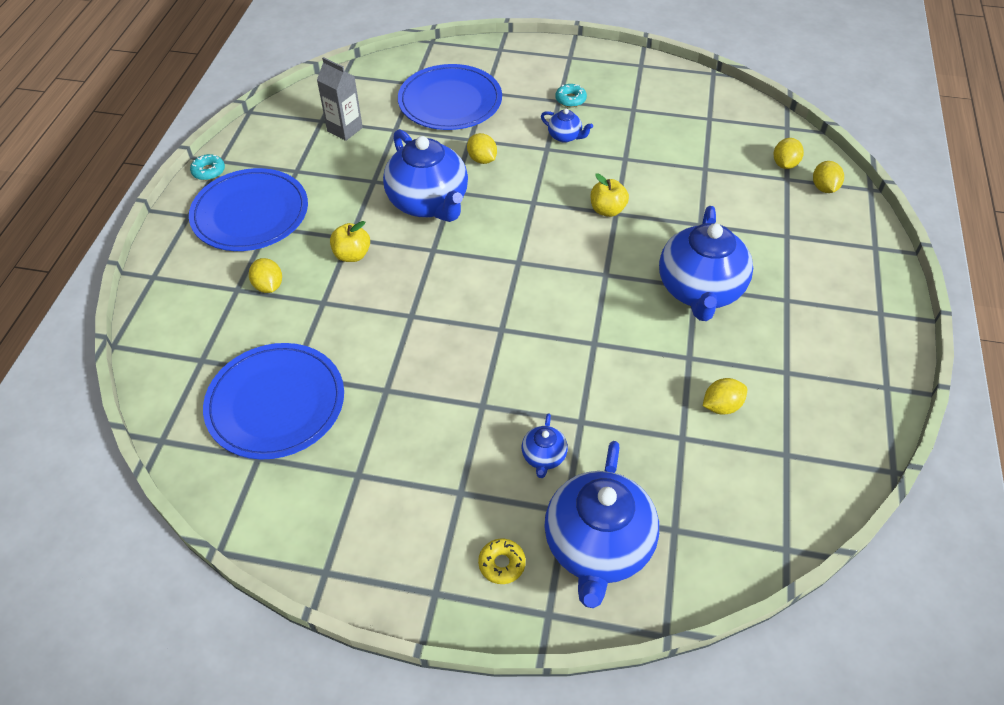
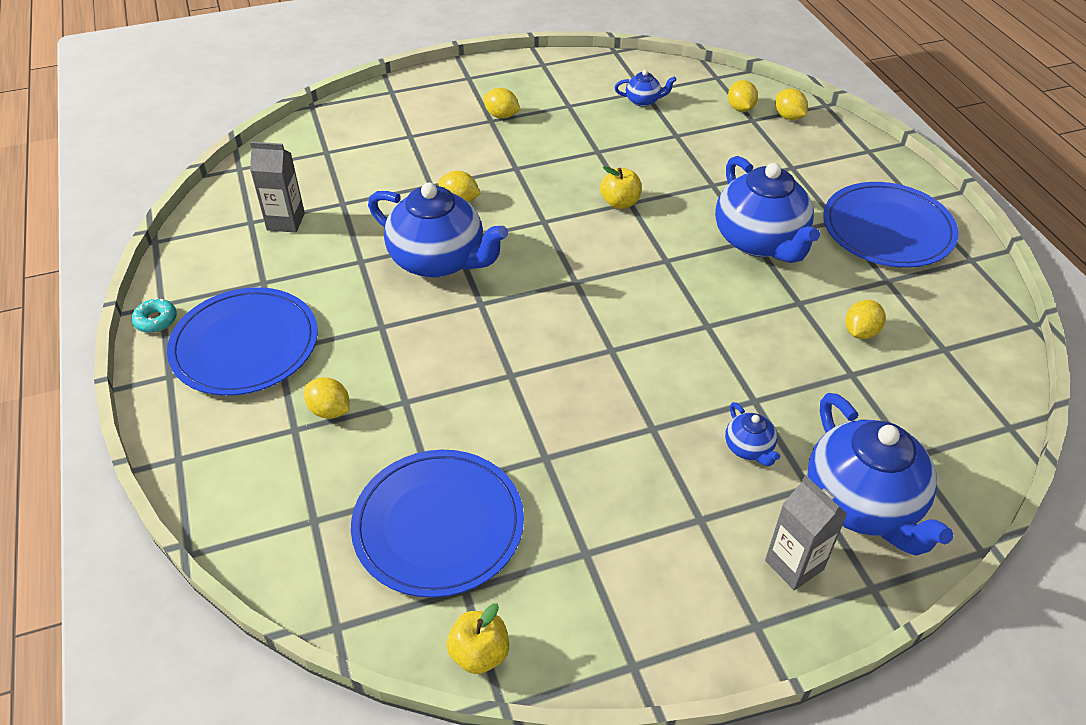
camera: 30 degrees left, 5 degrees down
(352, 255) = (398, 342): yellow apple -> yellow apple (479, 653)
(450, 101) = (380, 156): blue plate -> blue plate (887, 229)
(502, 564) = (794, 565): yellow donut -> grey carton
(565, 136) = (524, 151): blue teapot -> blue teapot (643, 101)
(570, 99) = (501, 116): turquoise donut -> yellow lemon

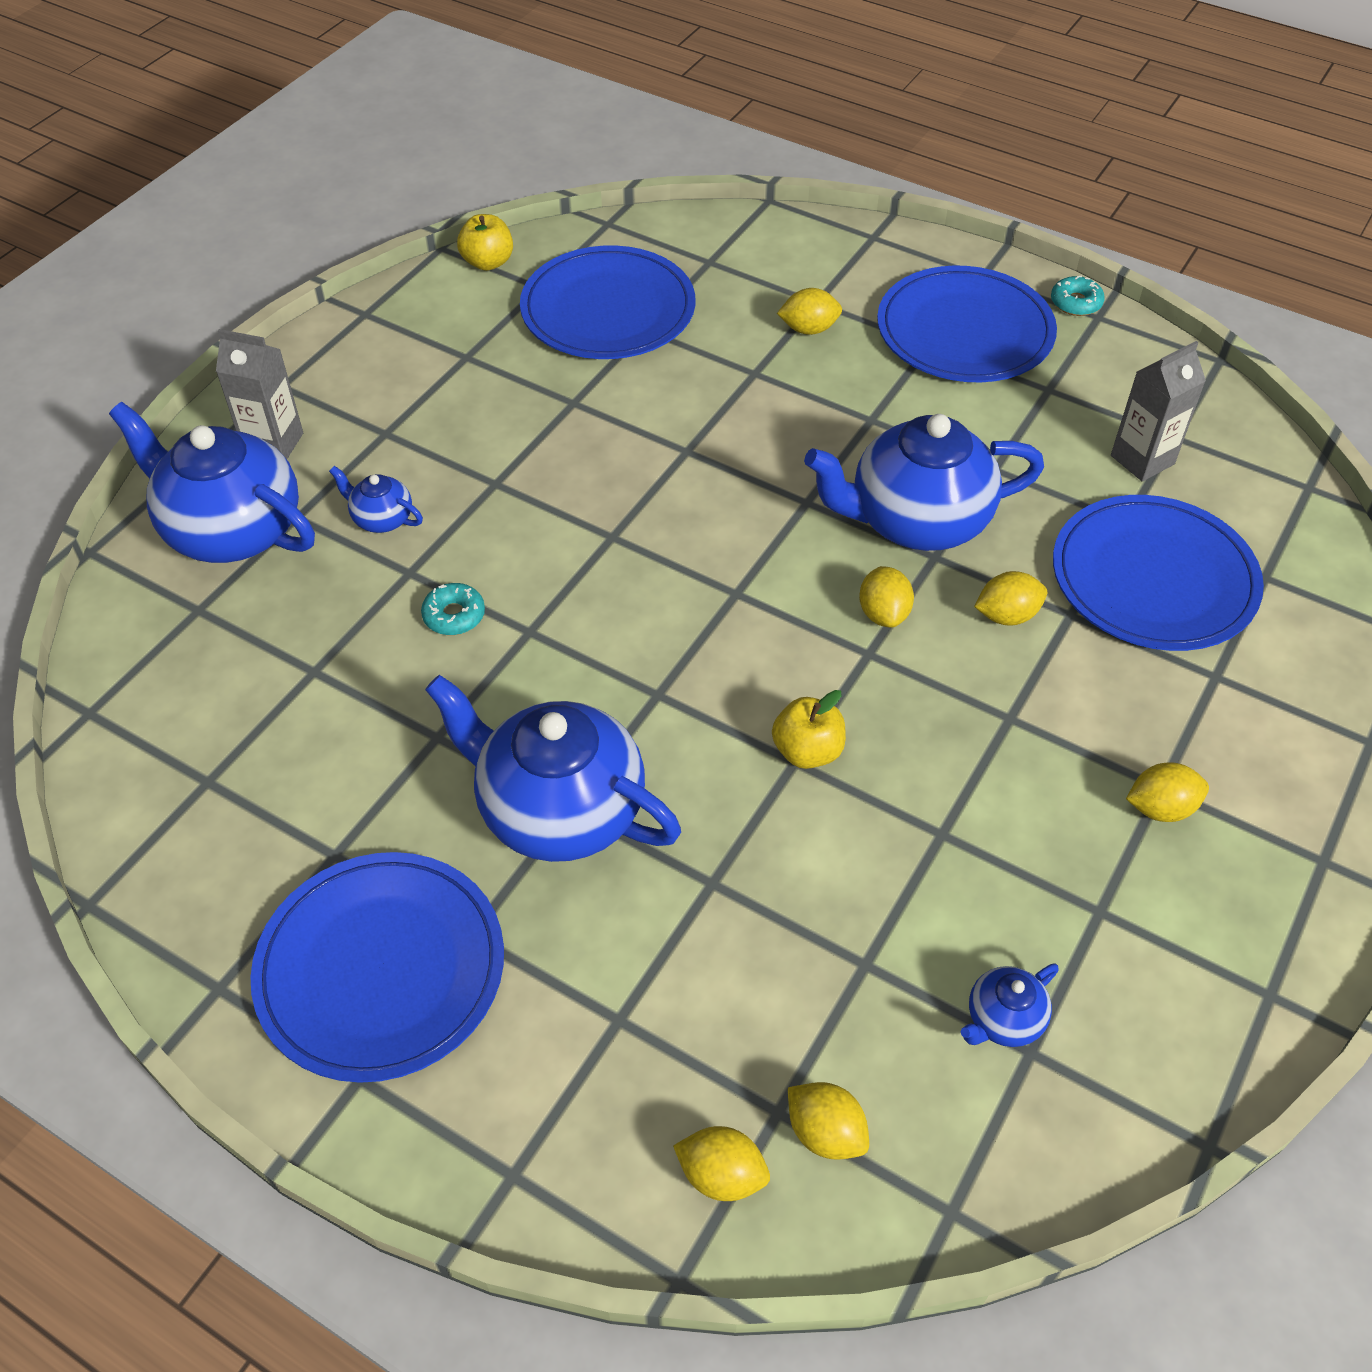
camera: 140 degrees right, 5 degrees up
(372, 177) = (1153, 578): none -> blue plate
(745, 358) = (454, 615): none -> turquoise donut
(860, 332) = (331, 739): yellow lemon -> yellow lemon (883, 613)

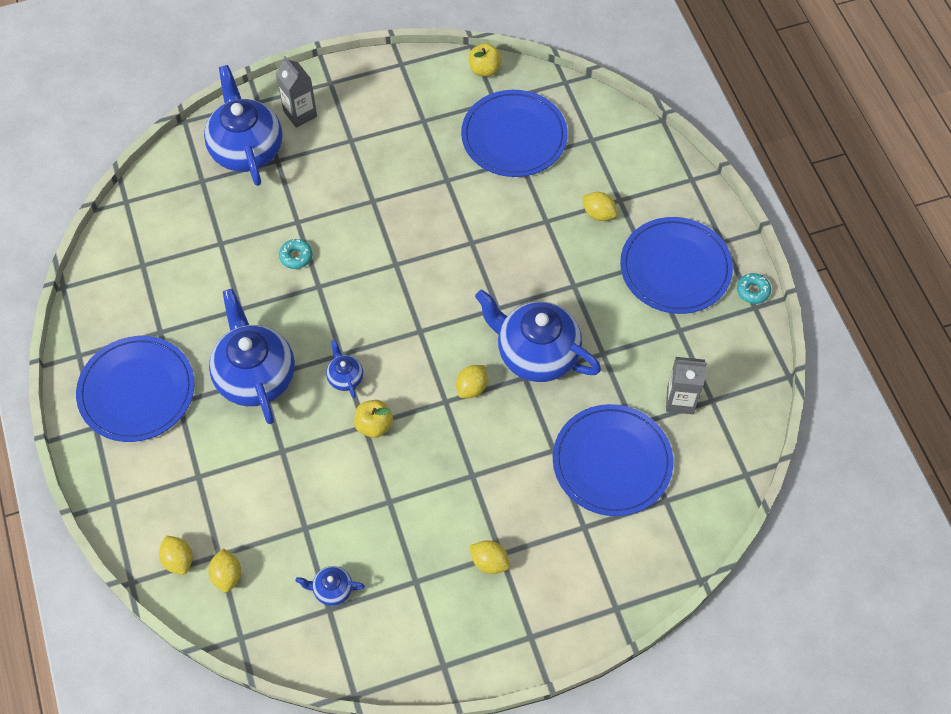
camera: 40 degrees right, 10 degrees up
(382, 519) = (310, 186): blue teapot -> blue teapot (345, 377)
(1006, 615) = (524, 429): yellow lemon -> none

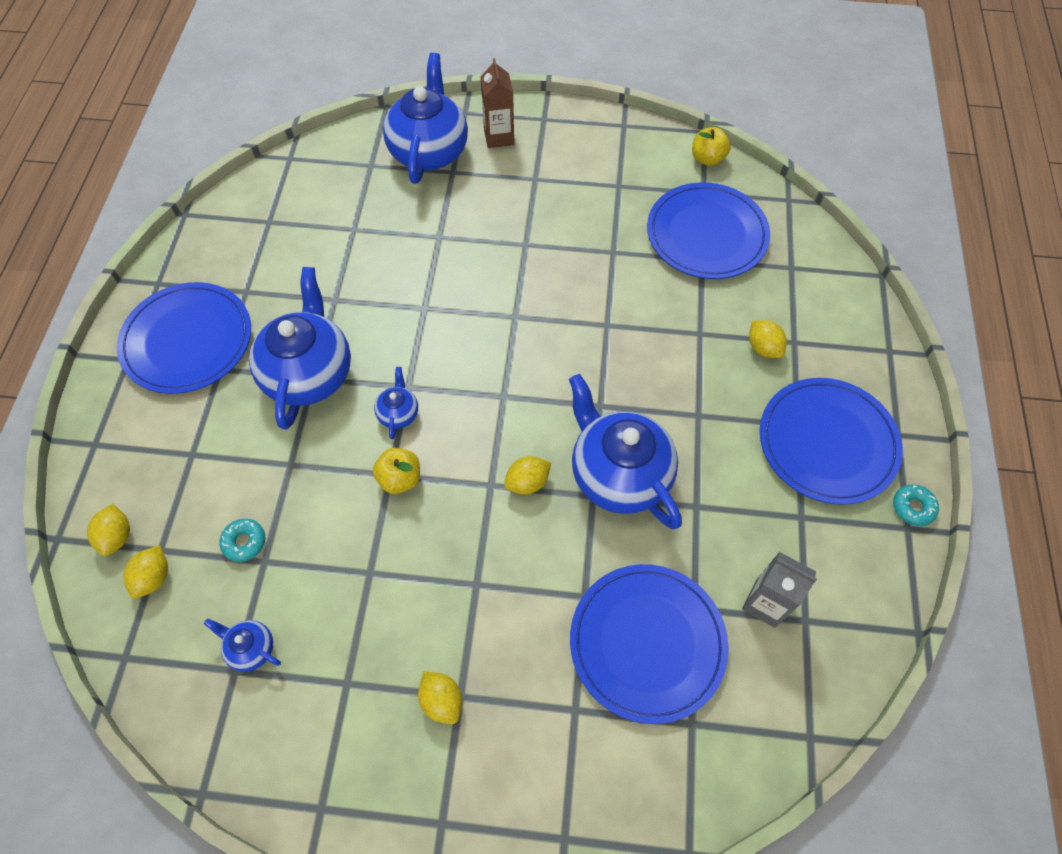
camera: 25 degrees right, 0 degrees up
(296, 256) = (418, 270): turquoise donut -> turquoise donut (244, 542)
(300, 114) = (499, 137): grey carton -> brown carton

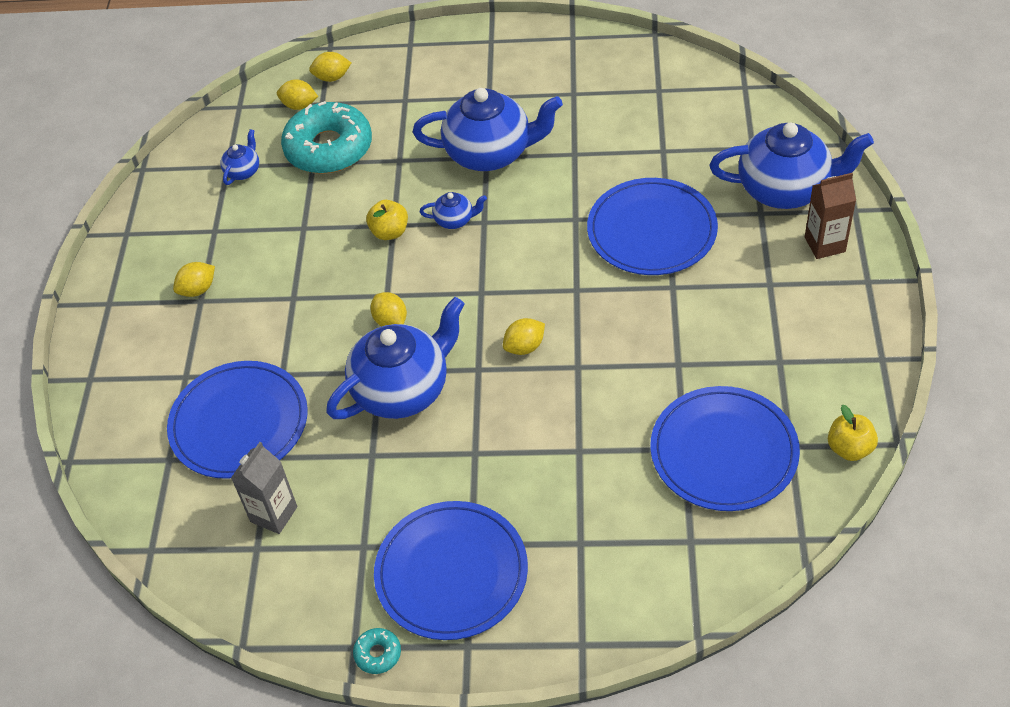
camera: 90 degrees right, 10 degrees down
(187, 340) = (514, 70): blue plate -> blue plate (651, 230)
(244, 542) = (329, 148): turquoise donut -> turquoise donut, size x2.49
(763, 348) = (568, 511): yellow lemon -> yellow lemon (524, 347)

